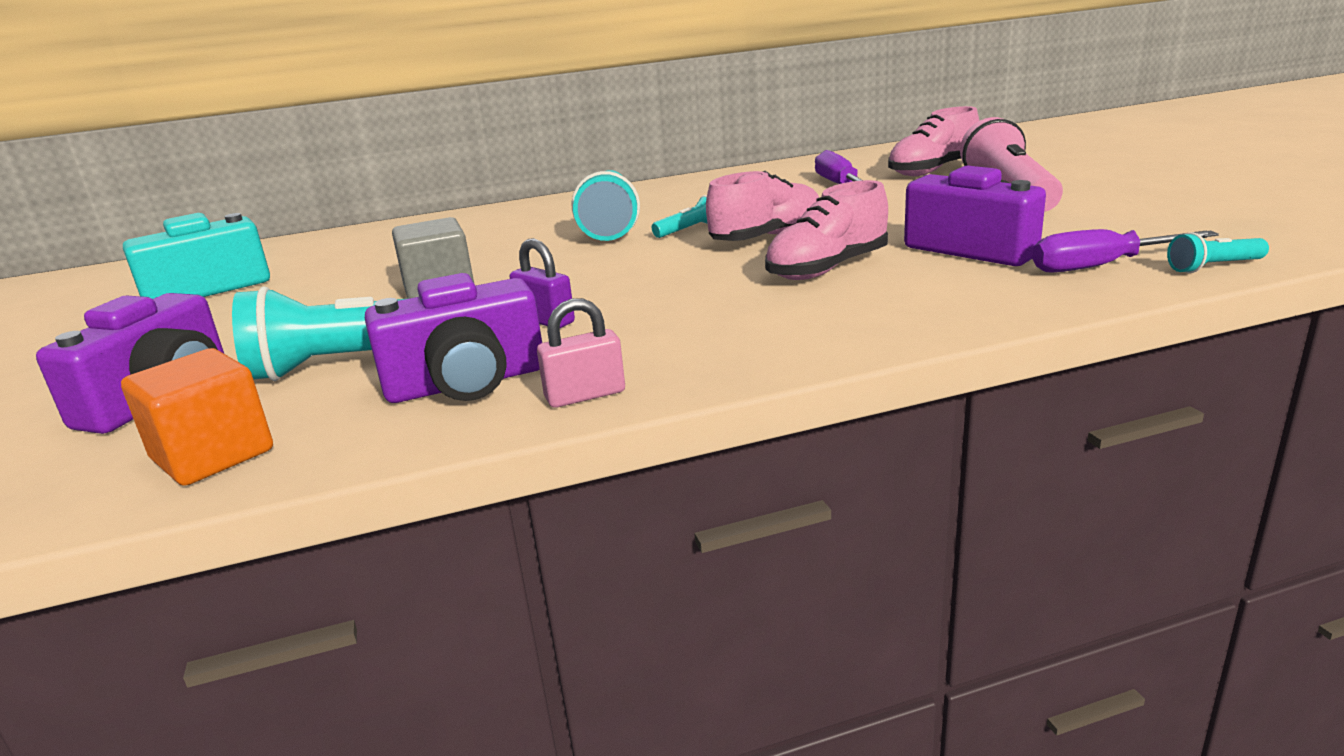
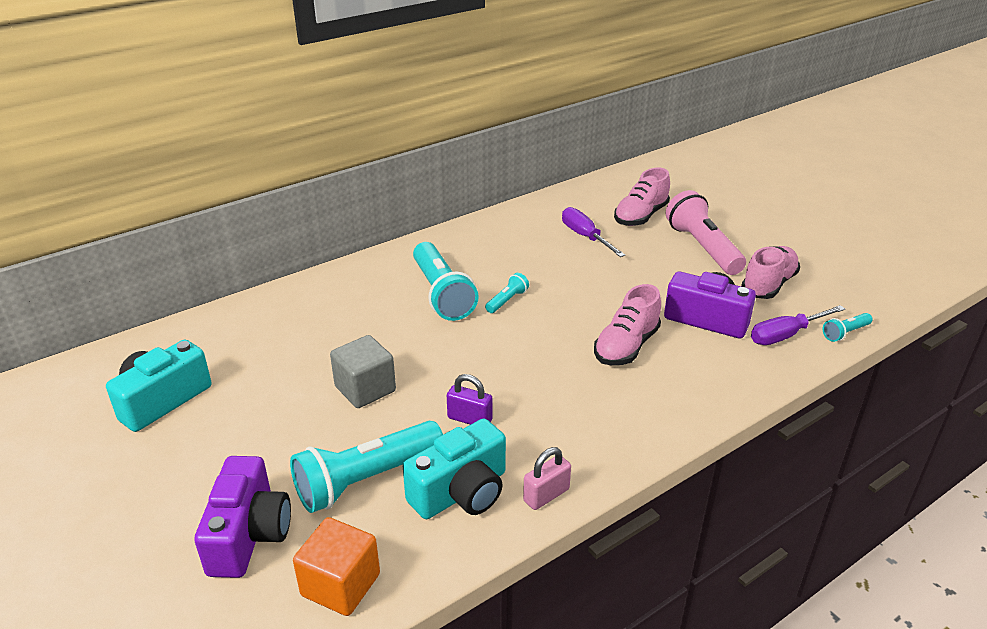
camera: 20 degrees left, 10 degrees up
(467, 383) = (461, 492): purple camera -> turquoise camera
(767, 237) = (567, 309): pink shoe -> pink shoe (768, 285)

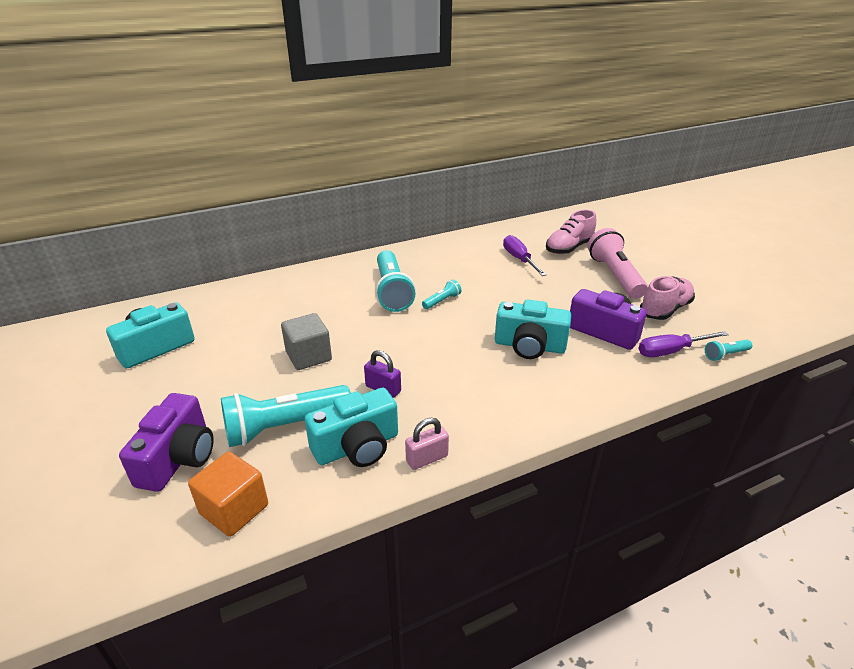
camera: 10 degrees right, 0 degrees up
(626, 346) = (529, 346): pink shoe -> turquoise camera

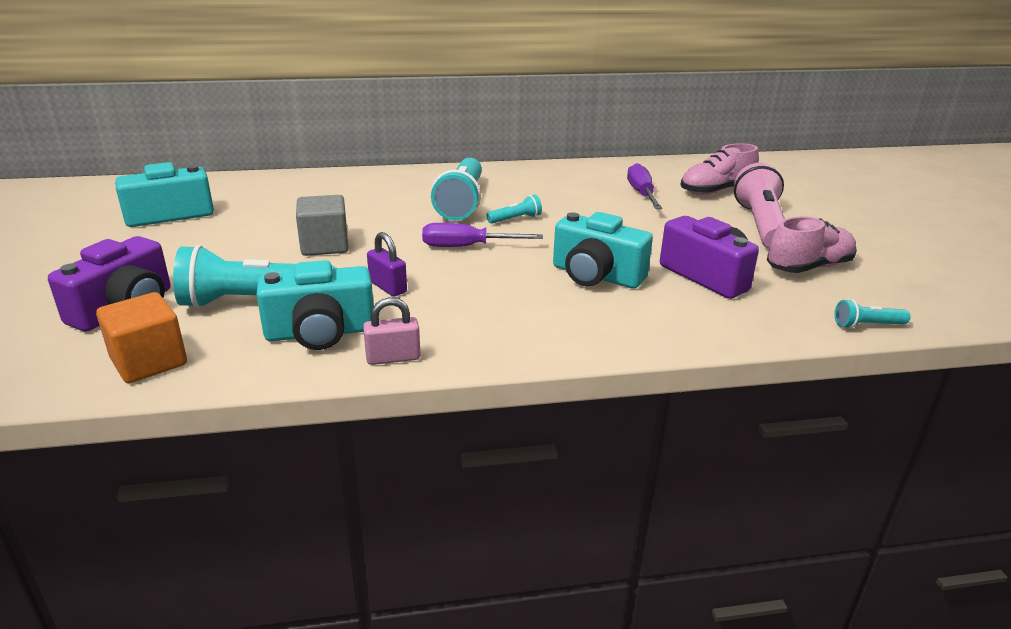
camera: 15 degrees right, 5 degrees down
(671, 351) = (788, 309): purple screwdriver -> purple screwdriver (467, 247)

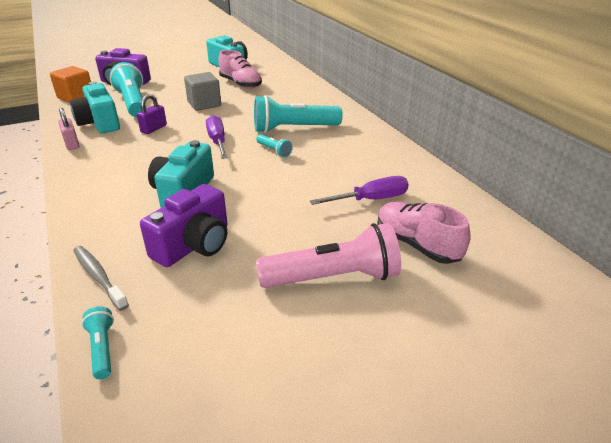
camera: 75 degrees right, 5 degrees up
(762, 328) = (99, 277): none -> grey toothbrush
(808, 267) = (232, 312): pink shoe -> pink shoe (240, 84)

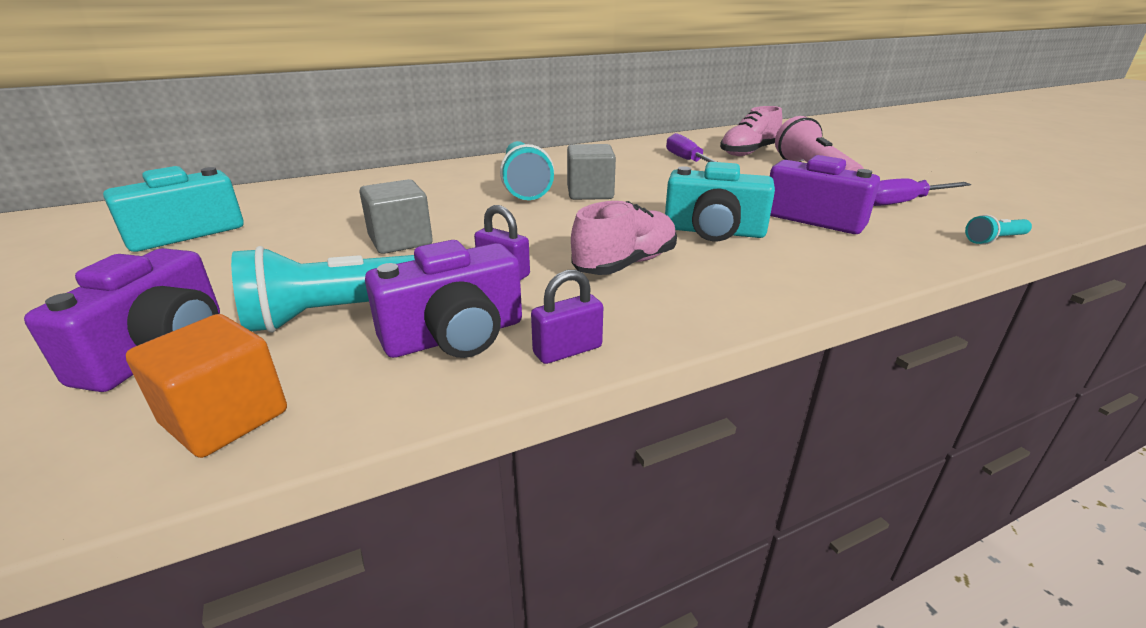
camera: 90 degrees left, 5 degrees down
(71, 144) = (567, 350): pink padlock -> purple padlock
(99, 277) = (913, 256): grey toothbrush -> none
(100, 123) = (455, 336): turquoise camera -> purple camera
(217, 141) = (561, 222): purple screwdriver -> purple screwdriver (902, 203)
(240, 84) = (314, 219): pink shoe -> pink shoe (625, 264)
(274, 151) = (590, 193): turquoise flashlight -> grey cube

